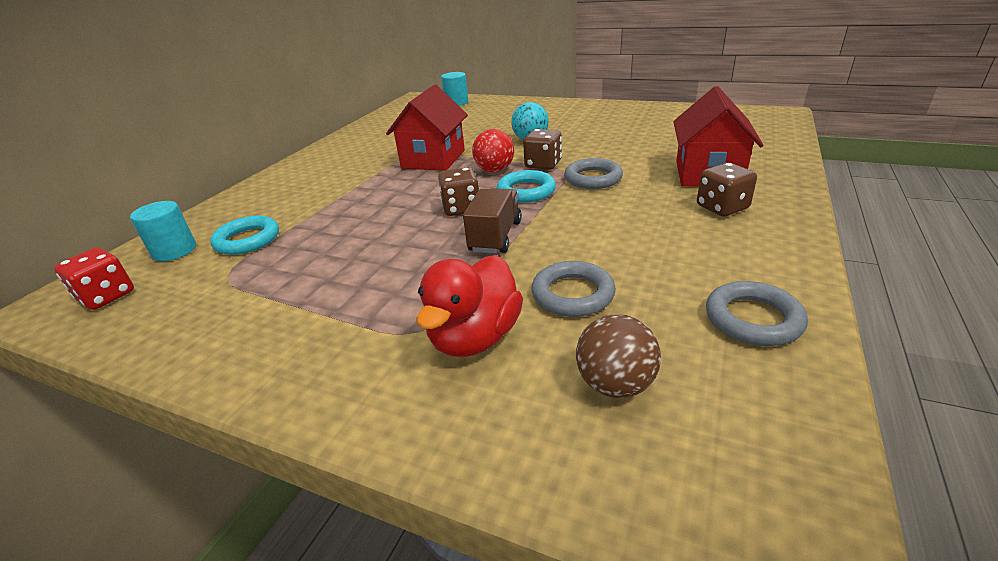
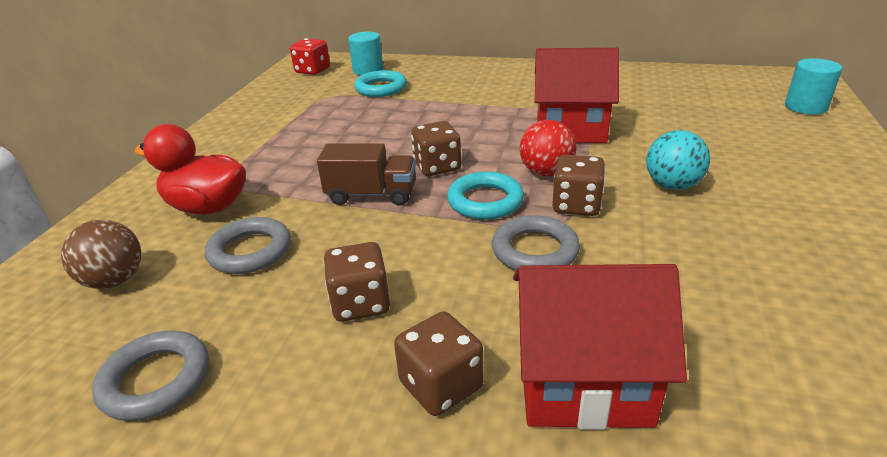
camera: 80 degrees right, 0 degrees up
(649, 235) = (360, 303): none -> brown dice

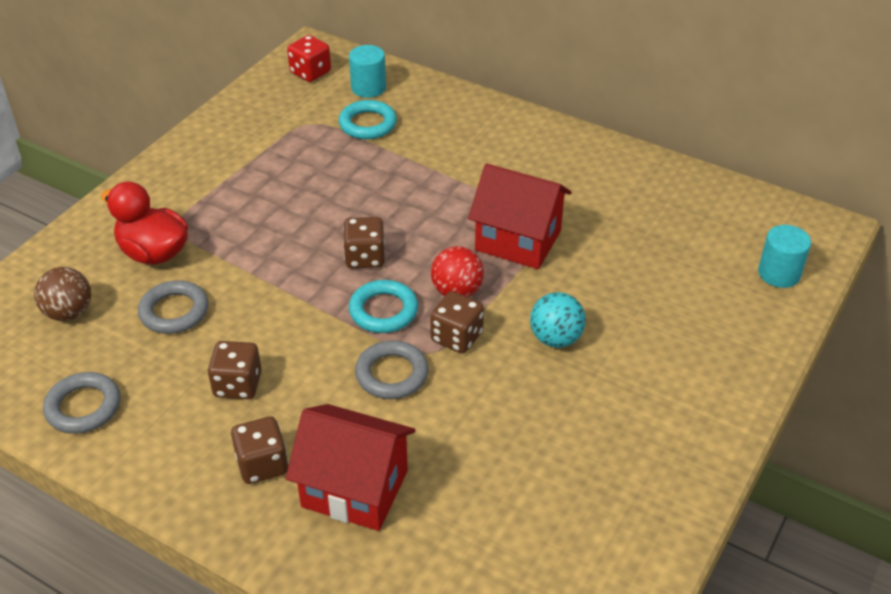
camera: 15 degrees right, 10 degrees up
(371, 195) = (292, 276): brown truck -> none

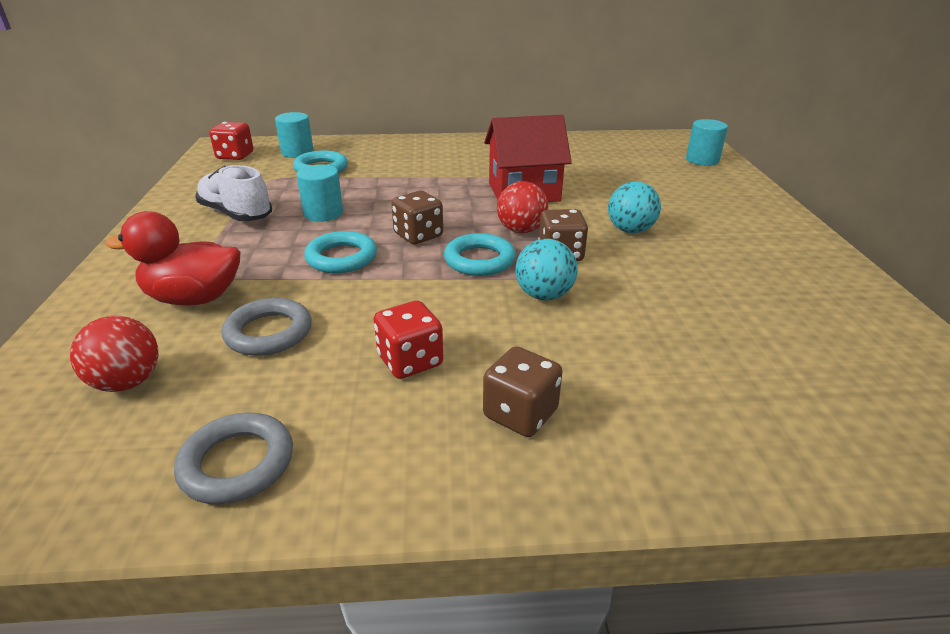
camera: 35 degrees left, 10 degrees down
(69, 312) = (127, 382): brown ball -> red ball
(238, 385) = (410, 361): brown dice -> red dice
(249, 163) = (236, 214): none -> white shoe
(283, 256) = (341, 258): none -> turquoise ring
(315, 193) = (323, 213): none -> turquoise cylinder
(355, 488) = (633, 388): red house -> none
(392, 374) = (544, 295): grey ring -> turquoise ball

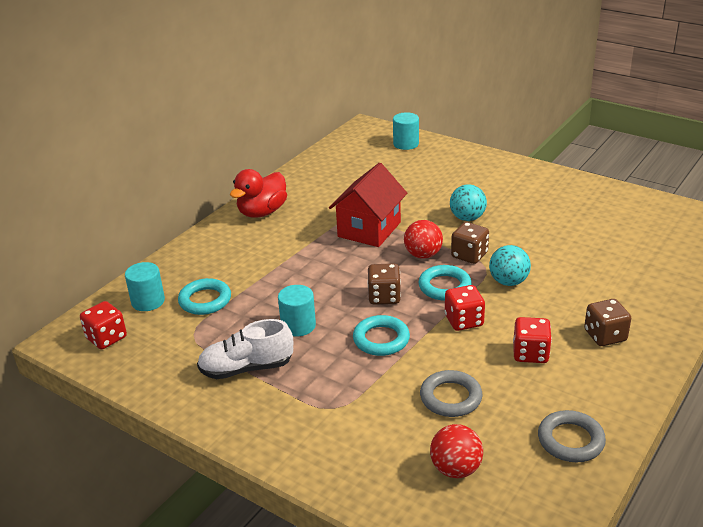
camera: 50 degrees left, 0 degrees up
(194, 298) = (372, 420): red duck -> red duck (262, 212)
(428, 292) = (464, 321): none -> red dice

